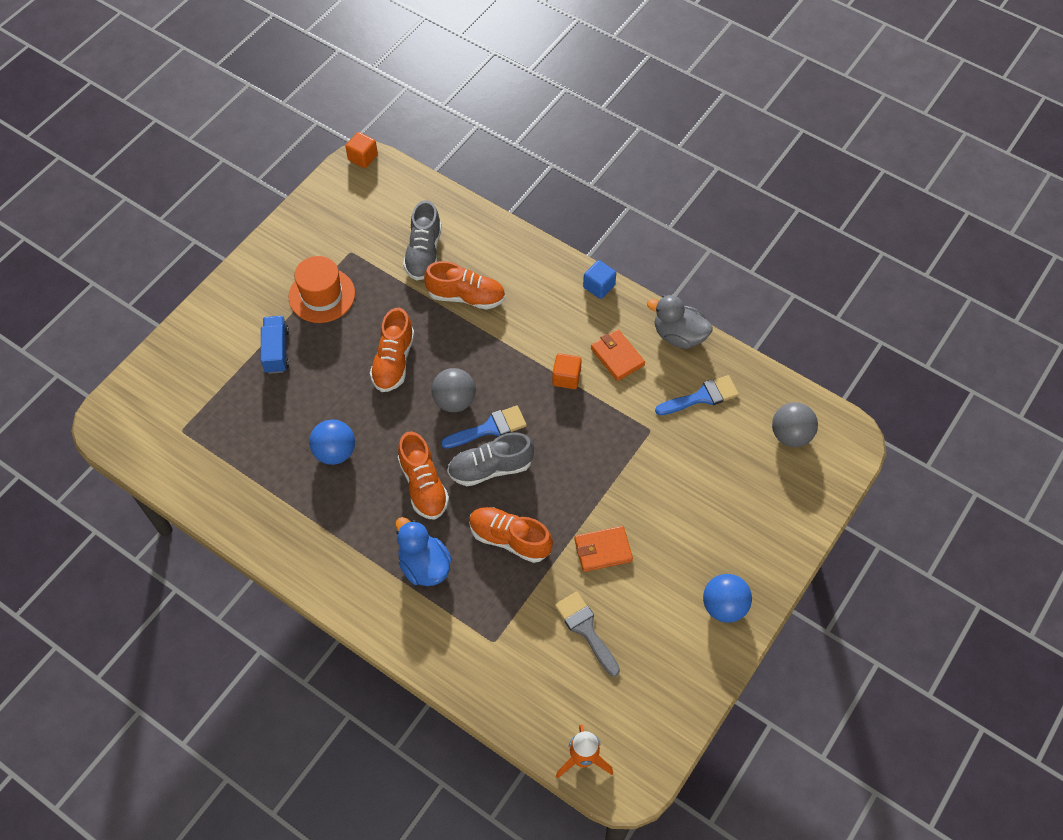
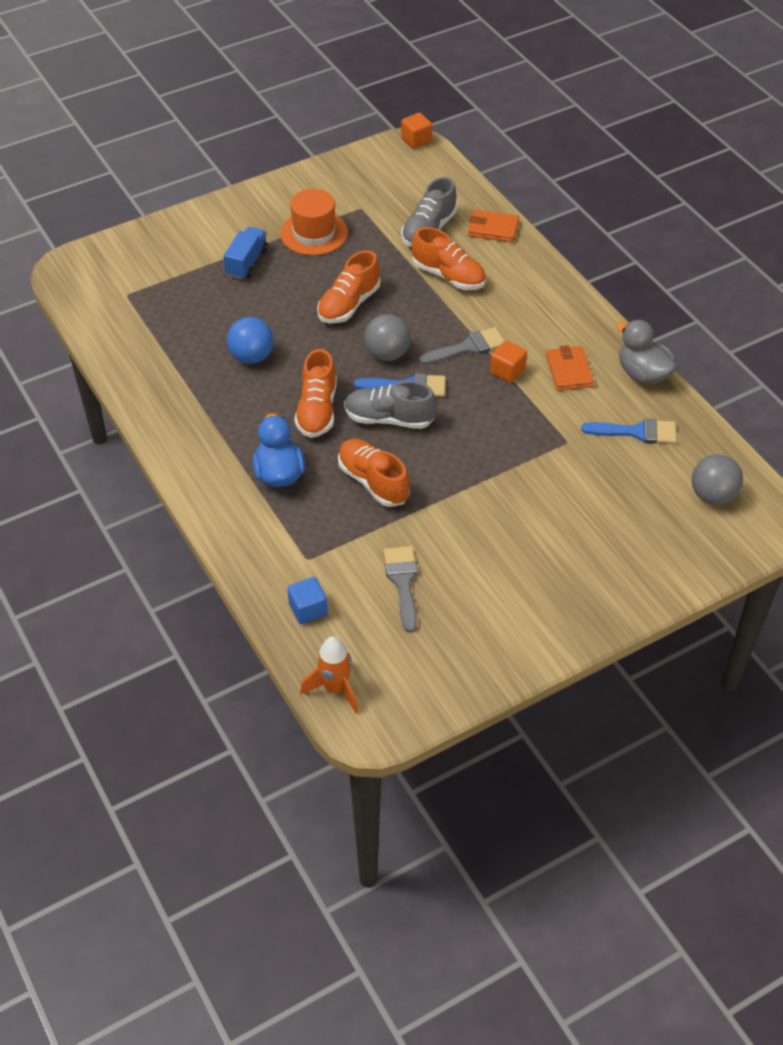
camera: 25 degrees right, 10 degrees down
(520, 366) = (467, 348): none -> grey brush
(599, 286) = (584, 308): blue cube -> blue cube (308, 609)
(603, 550) = (459, 523): orange wallet -> orange wallet (493, 229)
(724, 606) = (555, 615): blue ball -> none

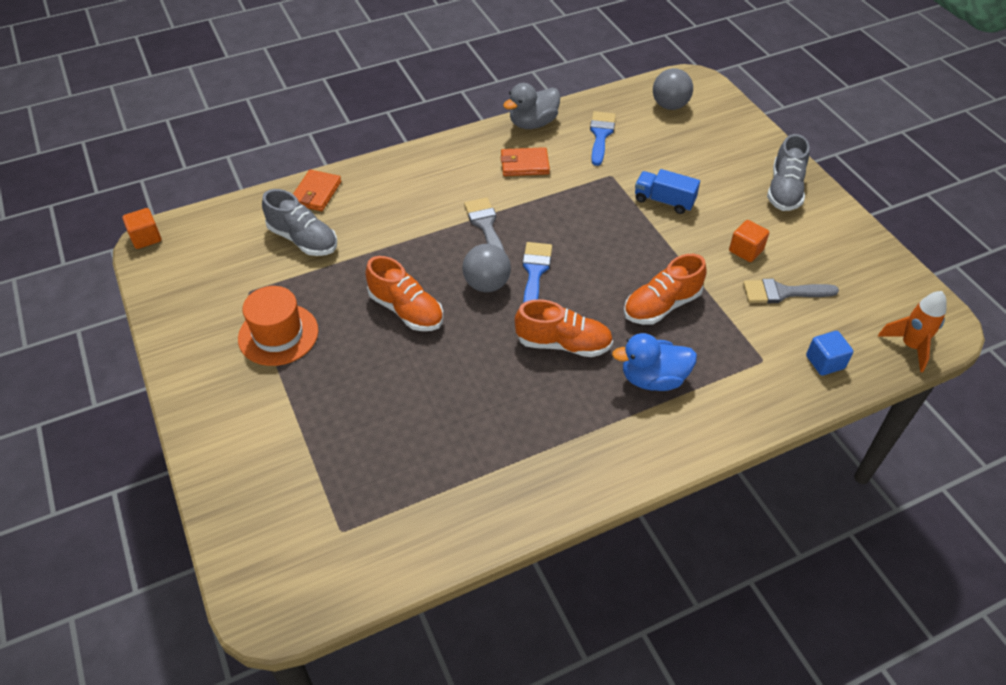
camera: 85 degrees left, 0 degrees up
(247, 262) = (312, 400): blue truck -> blue truck (664, 201)
(252, 357) = (476, 398): blue ball -> none
(389, 419) = (578, 289): grey shoe -> grey shoe (784, 190)
(448, 276) = (379, 230): orange shoe -> none
(507, 371) = (521, 202): orange cube -> orange cube (746, 250)

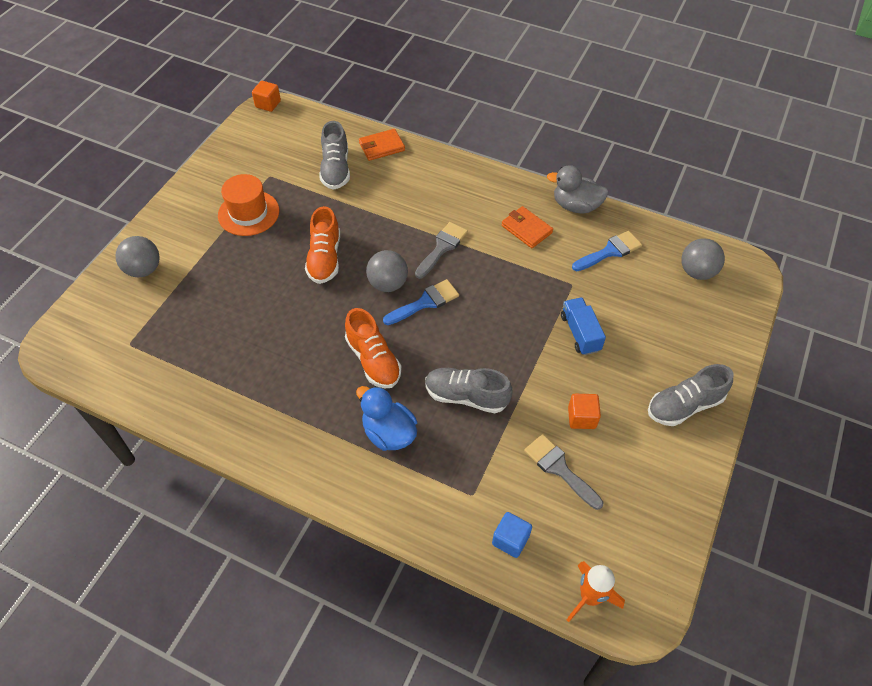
camera: 50 degrees right, 5 degrees up
(250, 464) = (144, 269): none -> grey ball
(661, 305) = (466, 396): orange shoe -> grey shoe

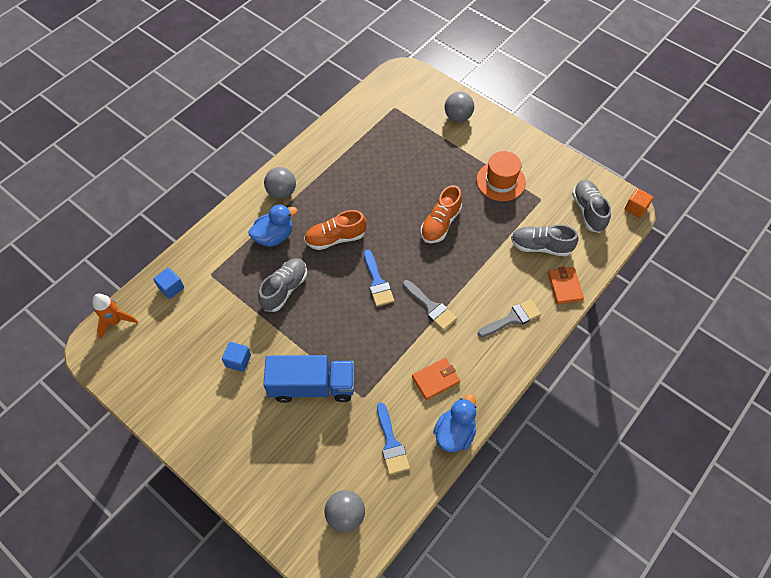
camera: 105 degrees right, 5 degrees up
(325, 258) = (440, 223): orange shoe -> orange shoe turned 75 degrees counterclockwise
(388, 284) = (403, 260): grey ball -> grey ball (282, 192)
(560, 469) = (205, 332): grey brush -> grey brush (512, 318)
(575, 206) = (454, 433): grey duck -> blue duck
(580, 333) = (312, 386): blue truck -> blue truck, size x1.73
(581, 417) = (238, 360): orange cube -> blue cube
(684, 405) = (219, 440): grey shoe -> grey shoe (588, 211)

